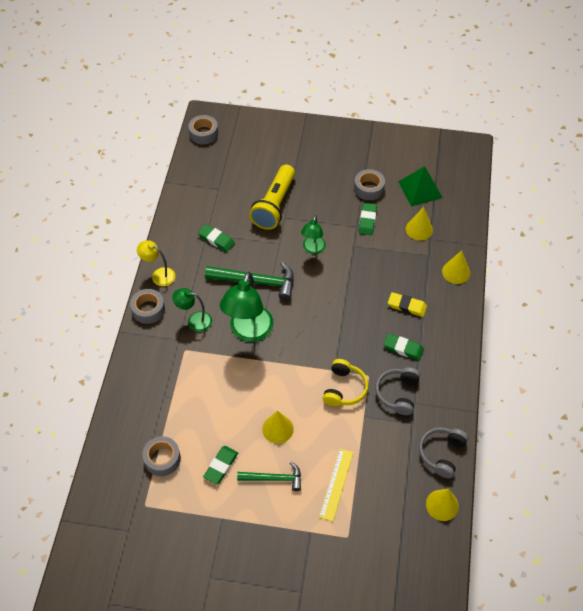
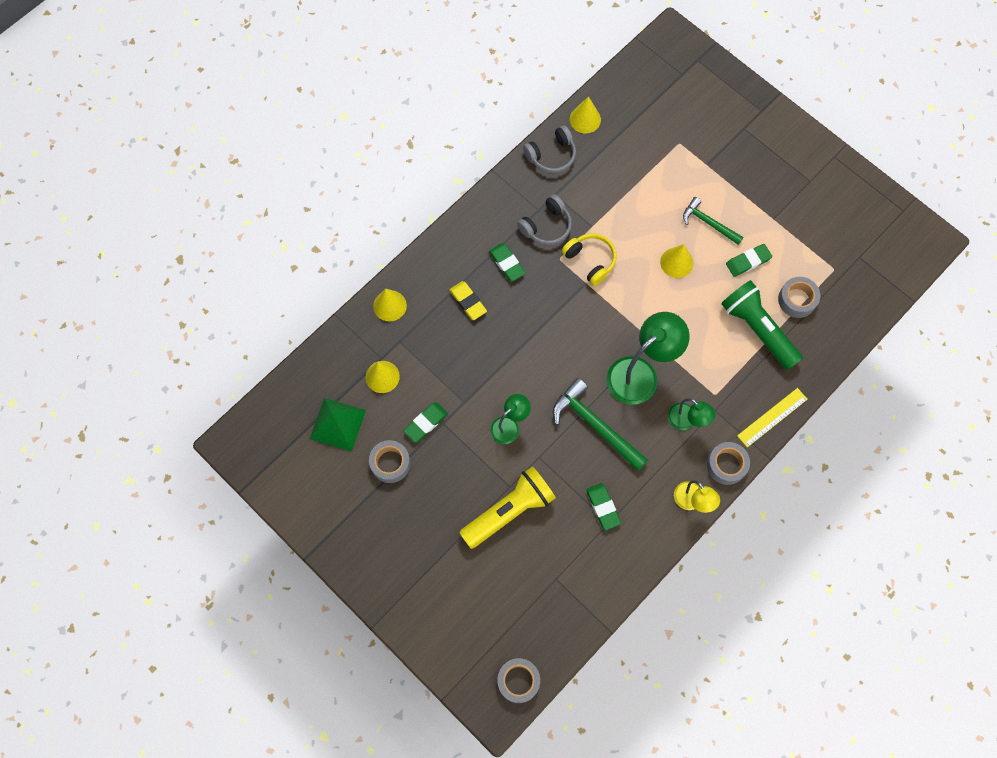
camera: 145 degrees left, 15 degrees up
(181, 416) = (757, 329): none -> green flashlight
(336, 484) = (659, 186): yellow ruler -> yellow ruler (772, 417)
(344, 388) = (590, 260): yellow headphones -> yellow headphones turned 90 degrees clockwise

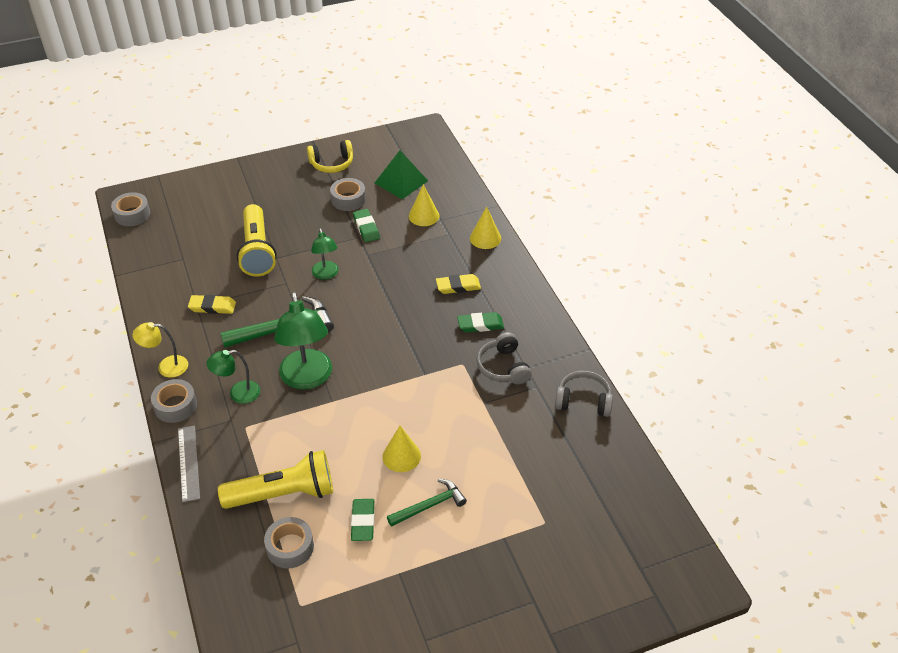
camera: 115 degrees right, 25 degrees down
(551, 155) = (583, 401): grey headphones -> grey headphones turned 105 degrees clockwise
(585, 119) = (616, 446): yellow cone -> none
(590, 260) = (446, 386): yellow headphones -> yellow headphones (332, 164)
(603, 507) = (212, 307): green eraser -> yellow eraser
(757, 329) = (284, 494): green flashlight -> yellow flashlight
(772, 417) = (188, 463): yellow ruler -> grey ruler

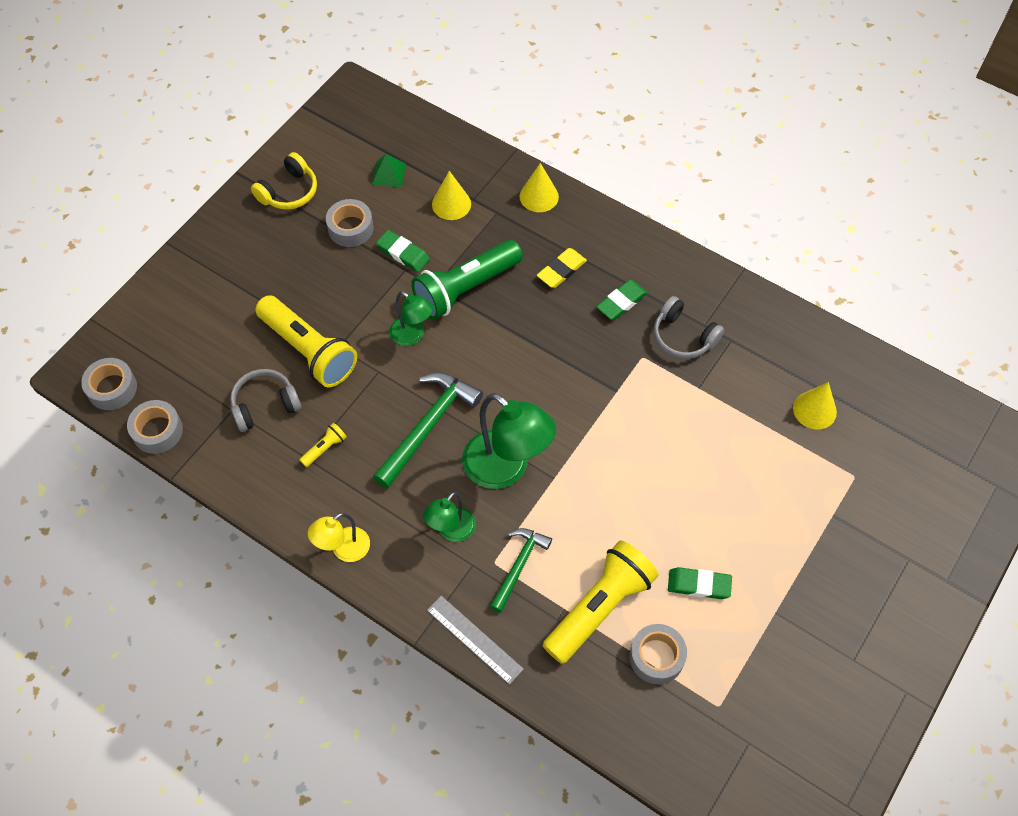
camera: 35 degrees left, 15 degrees up
(175, 406) = (398, 587): grey tape -> grey tape (157, 431)
(212, 307) = (325, 448): yellow eraser -> yellow flashlight
(363, 522) = (699, 585): green eraser -> green eraser turned 45 degrees counterclockwise
(385, 266) = (465, 289): none -> green flashlight
(401, 182) = (388, 174): green pyramid -> green pyramid, size x0.61
(401, 456) = (673, 493): yellow cone -> yellow cone (814, 410)
(430, 505) = (743, 527): green hammer -> green hammer (519, 565)
(583, 401) = (784, 328): grey headphones -> grey headphones (265, 405)

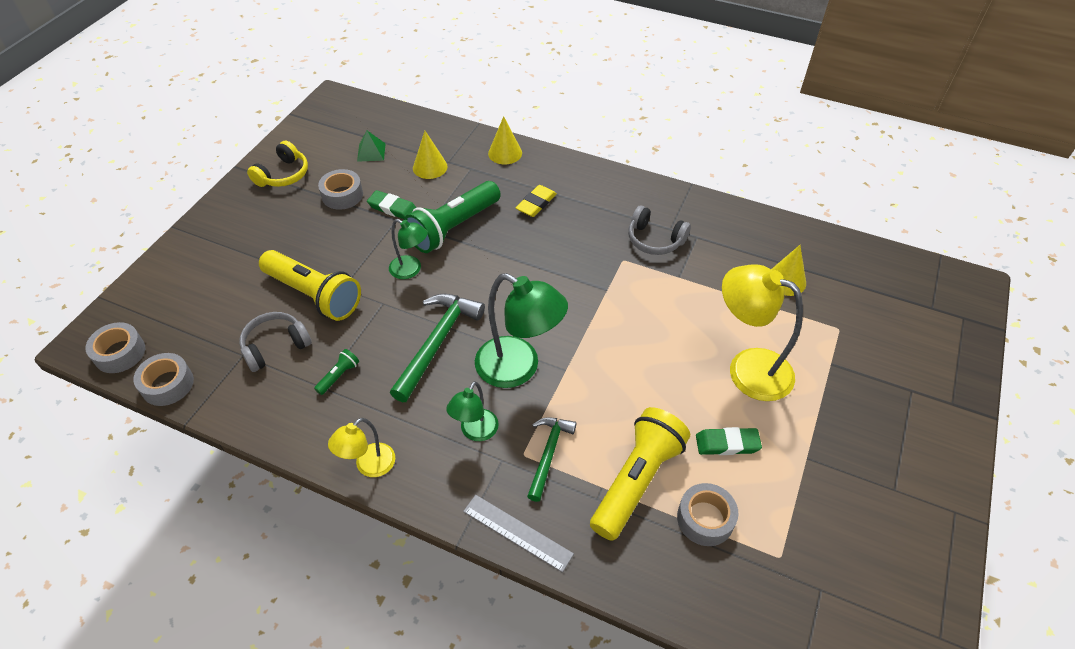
camera: 10 degrees left, 10 degrees down
(325, 448) = (339, 376): yellow flashlight -> green flashlight
(621, 302) = (594, 220): green eraser -> none
(743, 506) = (747, 368): none -> yellow lamp

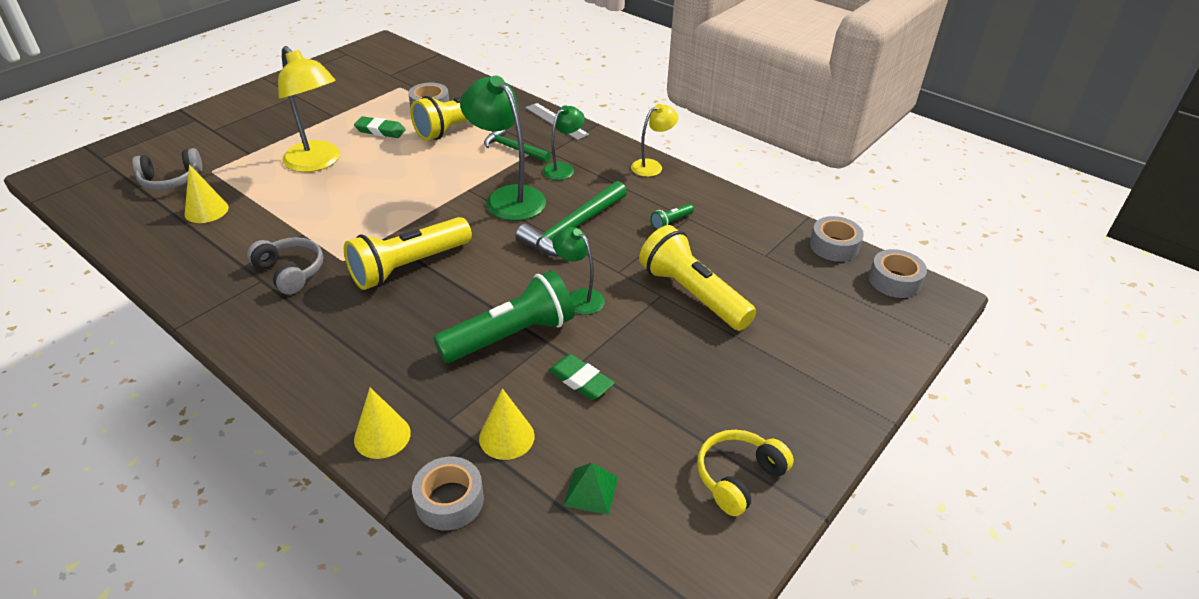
camera: 165 degrees left, 10 degrees down
(275, 346) = (732, 256): grey headphones -> grey headphones (171, 180)
(342, 195) = (648, 417): grey tape -> grey tape (449, 500)
(536, 203) = (391, 344): yellow eraser -> none
(549, 453) = (513, 148): green hammer -> green hammer turned 90 degrees clockwise
(565, 266) = (408, 266): none -> yellow flashlight

